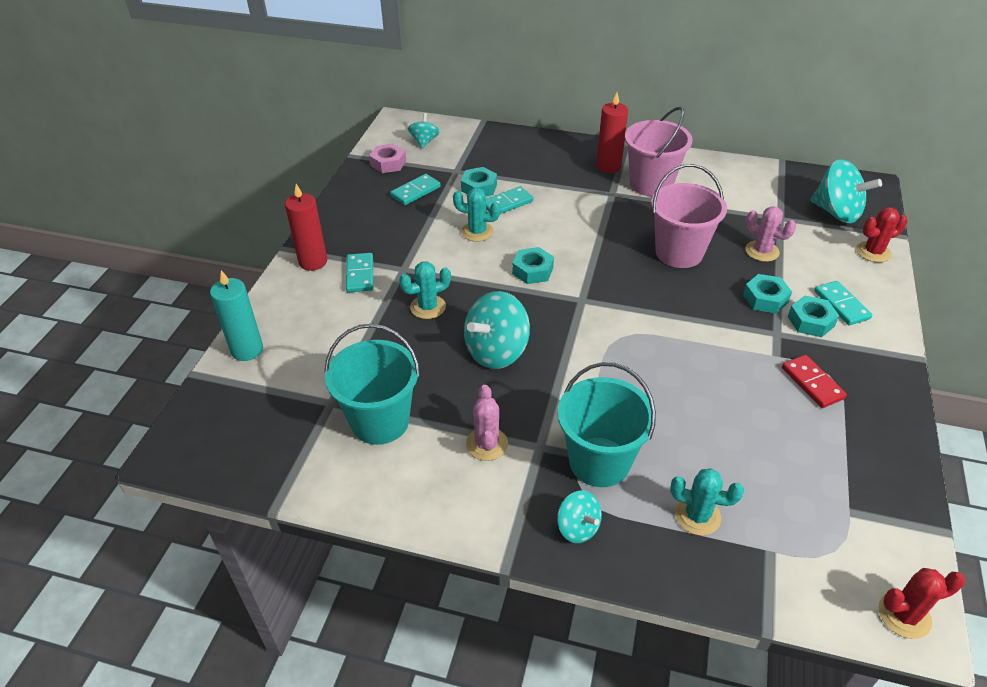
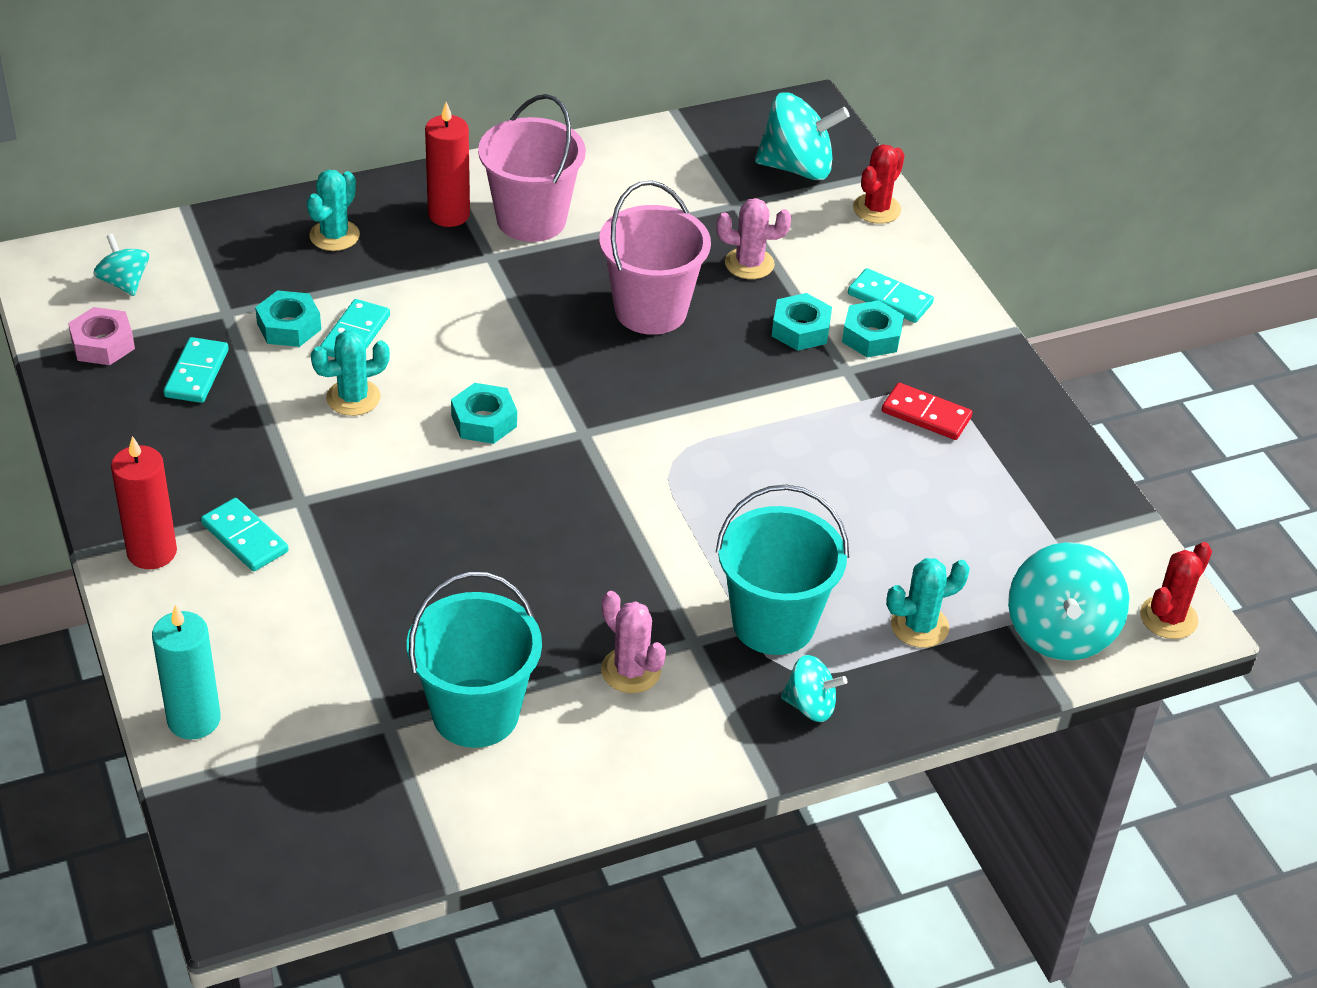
camera: 40 degrees left, 0 degrees up
(428, 307) = (390, 538): turquoise cactus -> turquoise cactus (334, 236)
(496, 351) = (537, 553): turquoise spinning top -> turquoise spinning top (1060, 632)

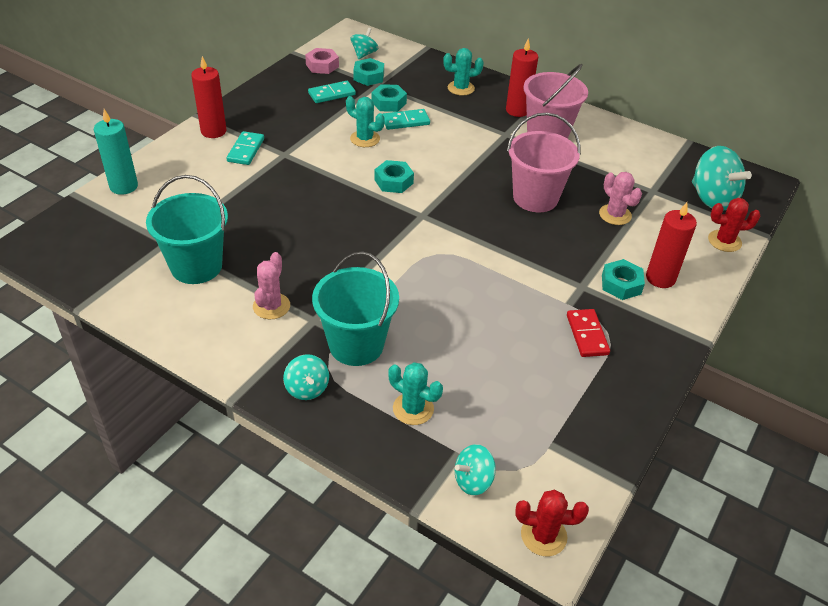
camera: 55 degrees right, 0 degrees up
(800, 329) = (590, 255): turquoise nut -> turquoise nut (368, 76)
(889, 299) = (660, 278): turquoise domino -> red candle
(1060, 632) = (473, 480): turquoise spinning top -> turquoise spinning top, size x0.56

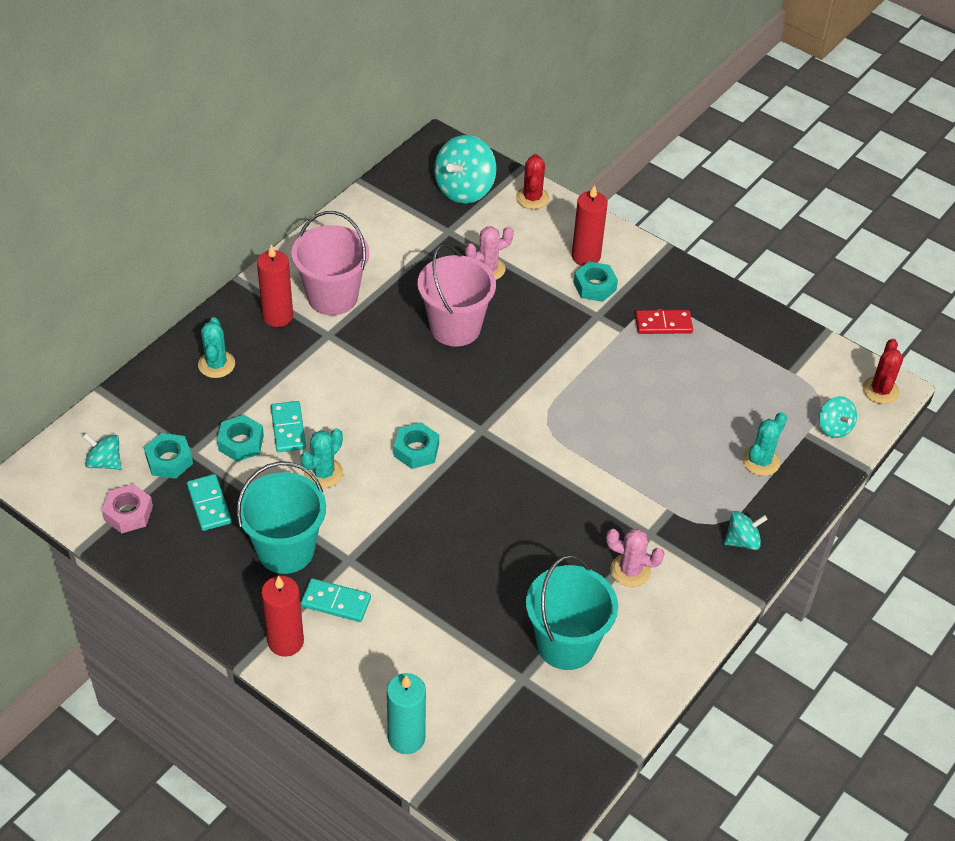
camera: 85 degrees left, 5 degrees up
(356, 345) = (683, 499): turquoise bucket -> turquoise bucket (286, 550)
(712, 198) = (464, 189): turquoise spinning top -> turquoise spinning top turned 150 degrees clockwise

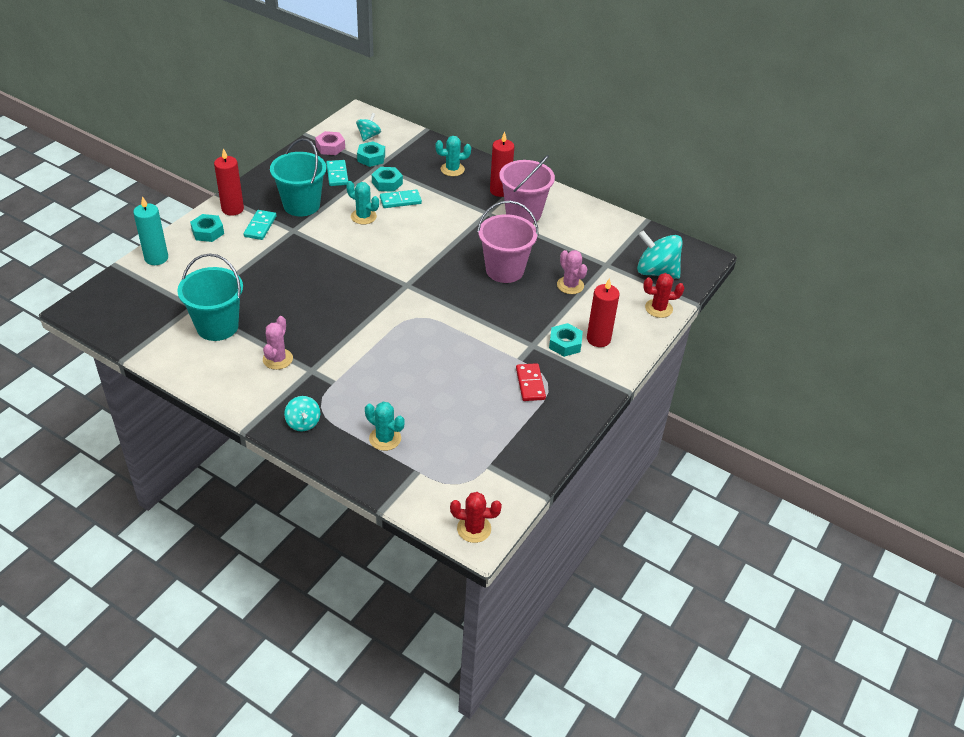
camera: 85 degrees right, 5 degrees down
(209, 504) = (337, 174): turquoise domino -> turquoise domino turned 75 degrees counterclockwise
(416, 450) = (385, 255): turquoise nut -> turquoise nut (208, 232)
(834, 427) = (425, 490): turquoise spinning top -> none

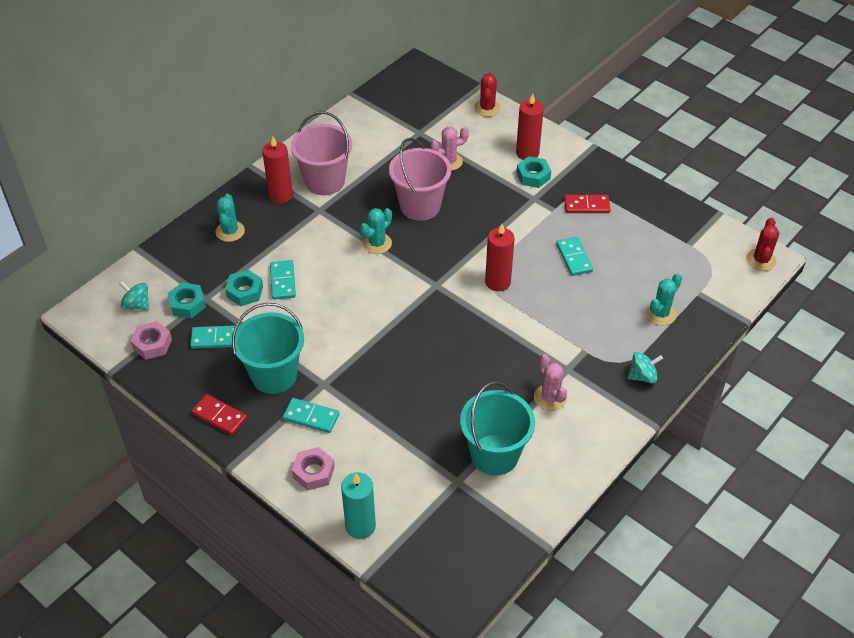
camera: 80 degrees left, 5 degrees up
(208, 232) = (313, 472): turquoise nut -> pink nut
(232, 209) = (269, 447): red candle -> red candle (497, 282)
(262, 184) = (219, 416): none -> red domino
(277, 359) = (550, 398): pink cactus -> pink cactus turned 45 degrees clockwise
(363, 217) = (308, 316): turquoise cactus -> turquoise cactus (377, 243)
(454, 374) = (574, 258): none -> turquoise domino
(656, 272) = (434, 101): turquoise spinning top -> none

